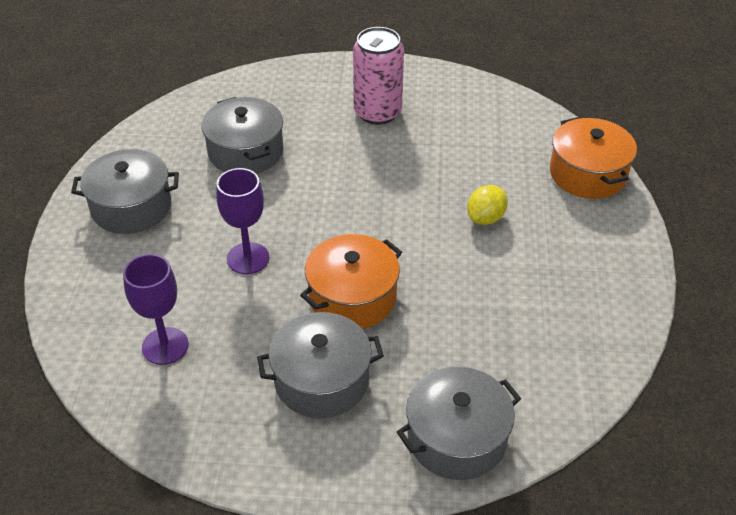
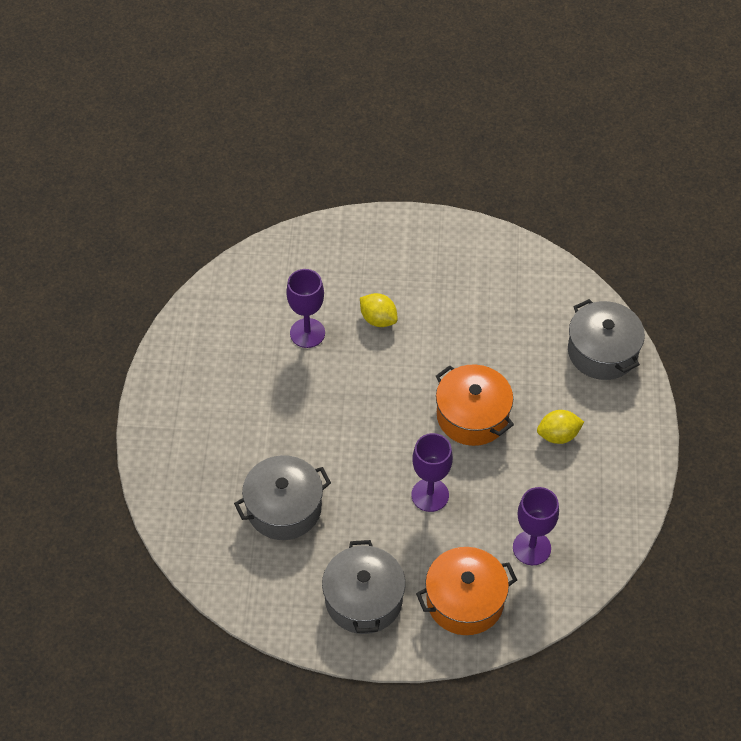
camera: 90 degrees left, 10 degrees up
(321, 380) = (558, 435): grey pot -> yellow lemon
(377, 112) = (228, 397): pink can -> none
(461, 164) = (307, 333): none -> purple goblet
(588, 173) = (322, 243): orange pot -> orange pot (465, 600)

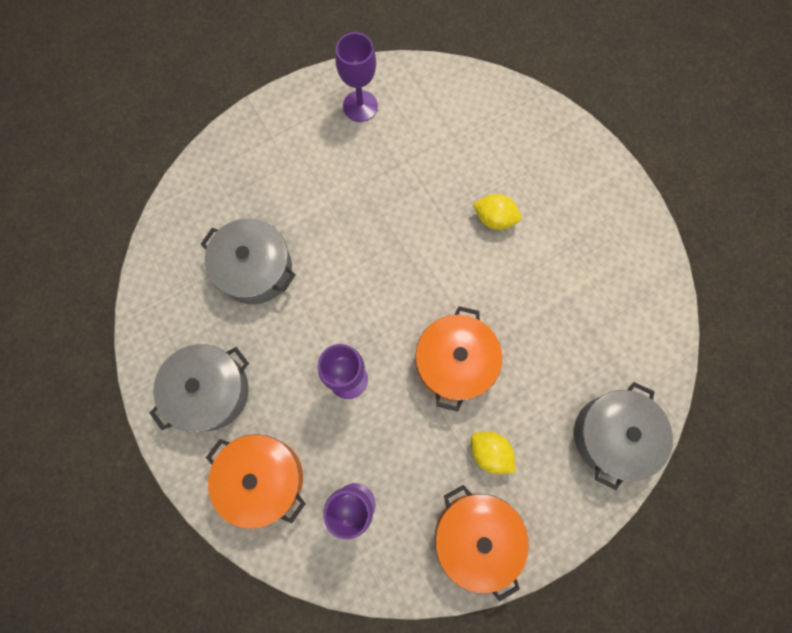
camera: 55 degrees right, 20 degrees up
(307, 333) = (437, 172): purple goblet -> purple goblet (360, 106)
(378, 319) = (494, 218): yellow lemon -> yellow lemon turned 75 degrees counterclockwise
(613, 482) = (476, 536): none -> orange pot

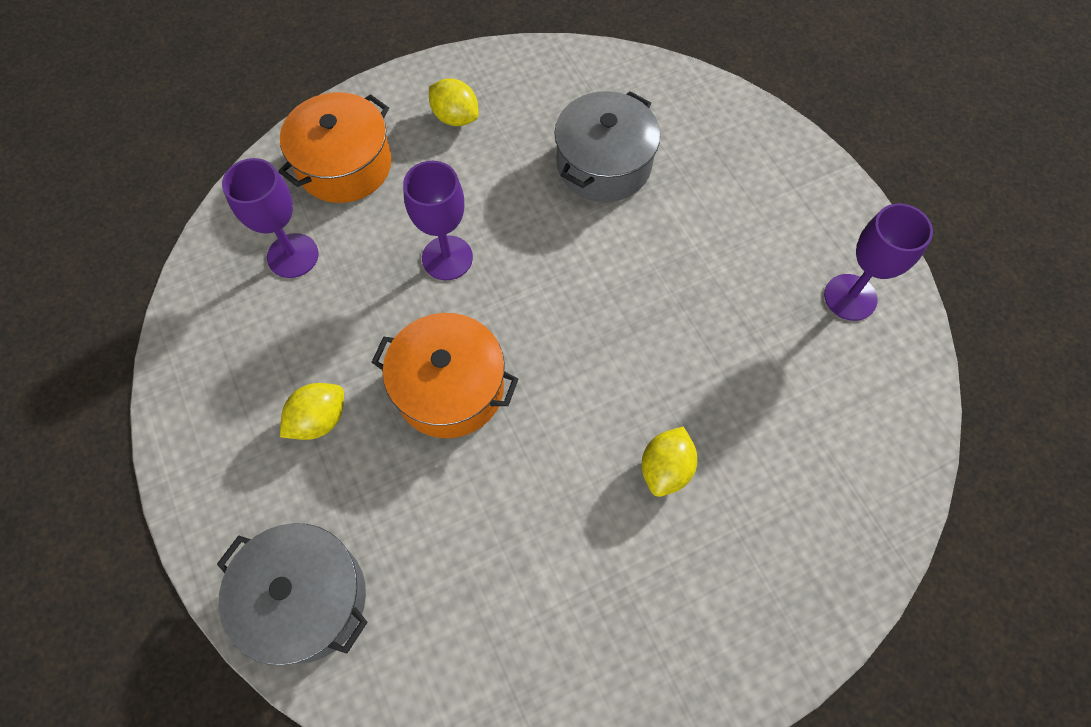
camera: 95 degrees right, 10 degrees down
(210, 391) = (455, 117): grey pot -> yellow lemon
(476, 536) = (218, 390): orange pot -> none

